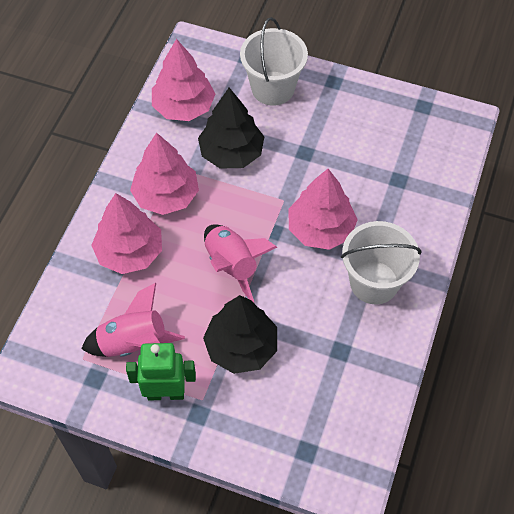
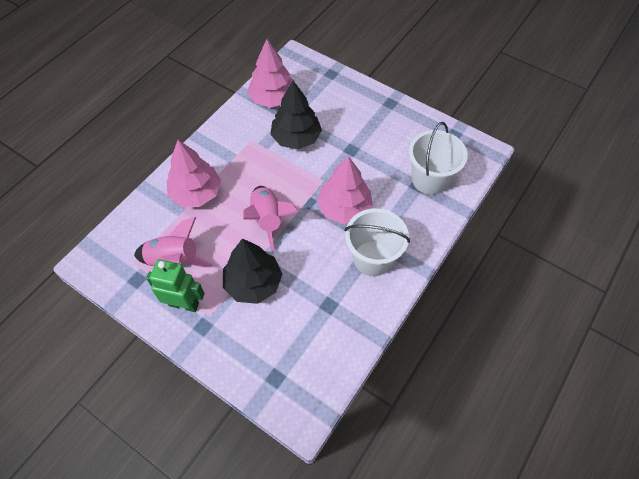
camera: 15 degrees right, 0 degrees up
(166, 196) = (237, 158): pink tree -> none
(273, 88) = (343, 98): white bucket -> white bucket (430, 179)

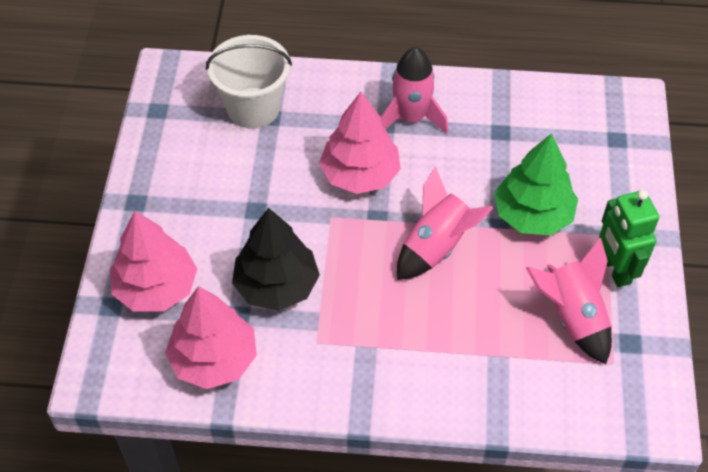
camera: 120 degrees left, 5 degrees down
(196, 193) = (458, 356): pink tree -> pink tree (156, 288)
(253, 283) = (532, 215): black tree -> green tree
(372, 258) = (411, 118): white bucket -> pink rocket

